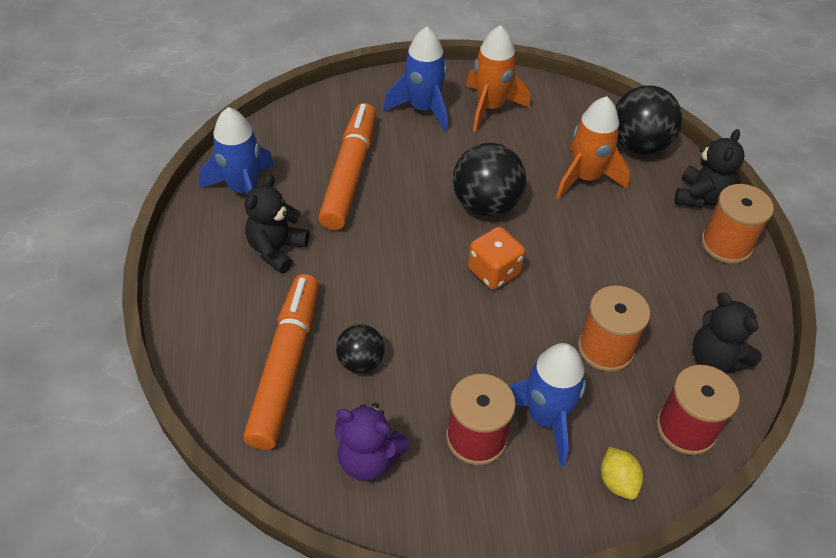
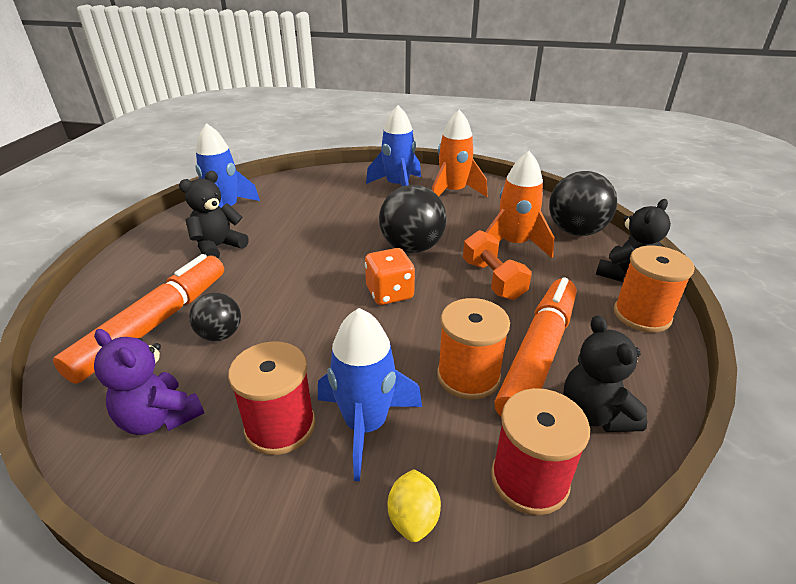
camera: 20 degrees right, 15 degrees down
(349, 174) = (312, 213): orange marker -> orange marker (537, 355)
(583, 231) = (493, 280): none -> orange dumbbell

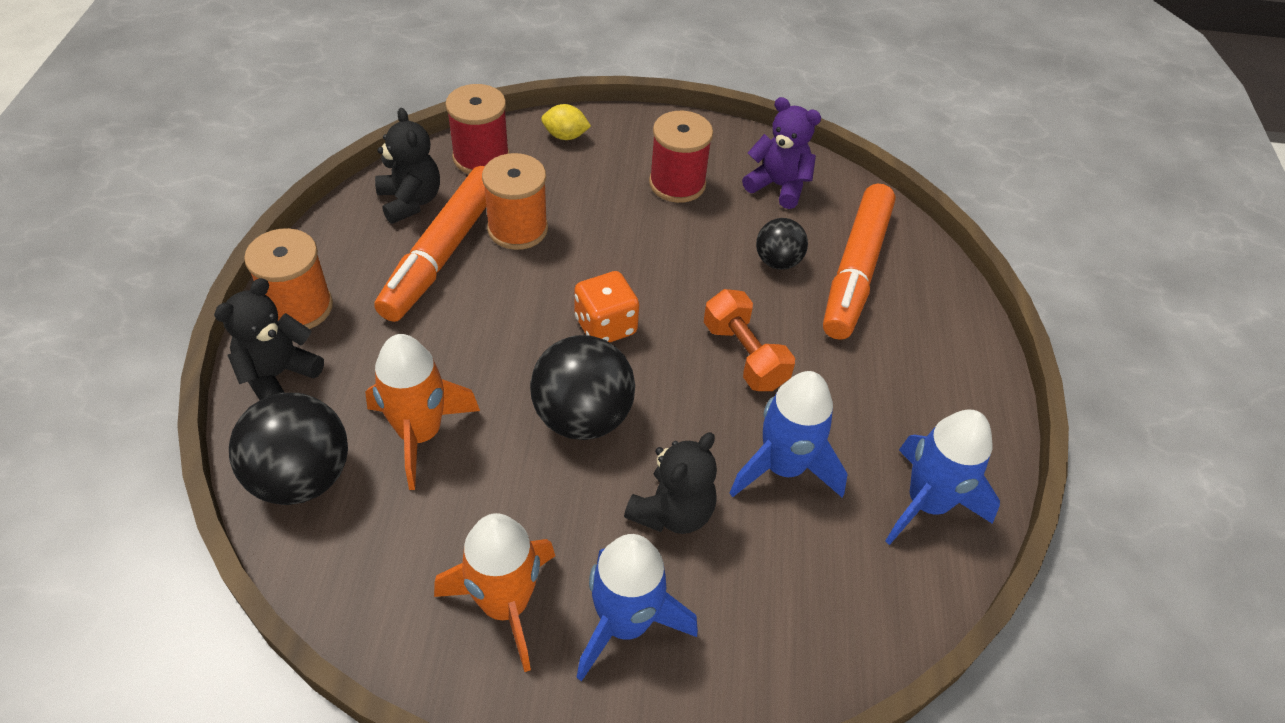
camera: 170 degrees right, 15 degrees up
(218, 247) = (872, 401): black teddy bear -> black teddy bear (672, 512)
(366, 425) = (607, 186): blue rocket -> blue rocket (783, 467)
(413, 518) = (565, 136): yellow lemon -> yellow lemon turned 75 degrees counterclockwise
(493, 280) = (469, 356): orange dumbbell -> orange dumbbell (744, 355)

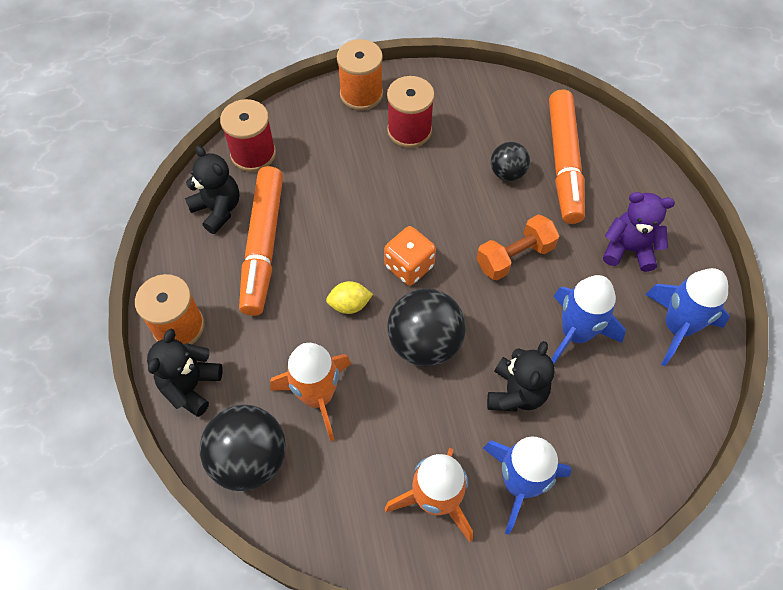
camera: 15 degrees left, 10 degrees up
(517, 229) = (309, 207): orange spool -> orange spool (361, 94)
(565, 136) = (308, 115): yellow lemon -> yellow lemon (349, 305)
(744, 355) = (515, 257): orange dumbbell -> orange dumbbell turned 75 degrees counterclockwise
(778, 186) = (482, 109): purple teddy bear -> purple teddy bear (628, 249)

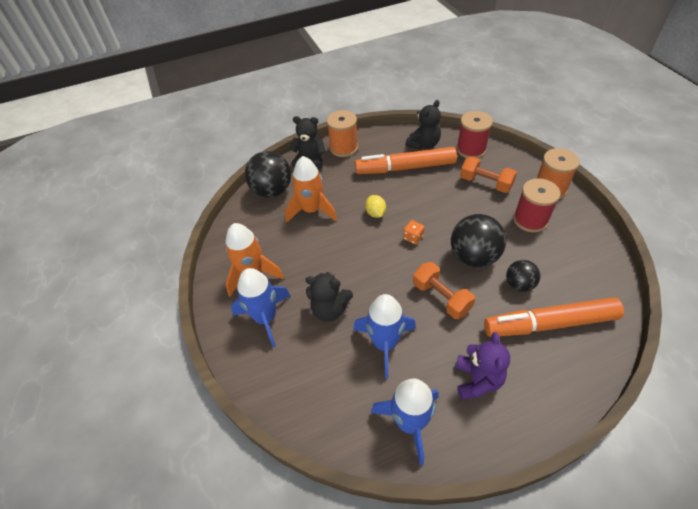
camera: 85 degrees right, 10 degrees down
(329, 157) = (485, 183): none -> orange dumbbell
(409, 266) = (413, 237): orange dice -> orange dice, size x0.60
(424, 343) = (357, 254): black ball -> black ball (473, 257)

